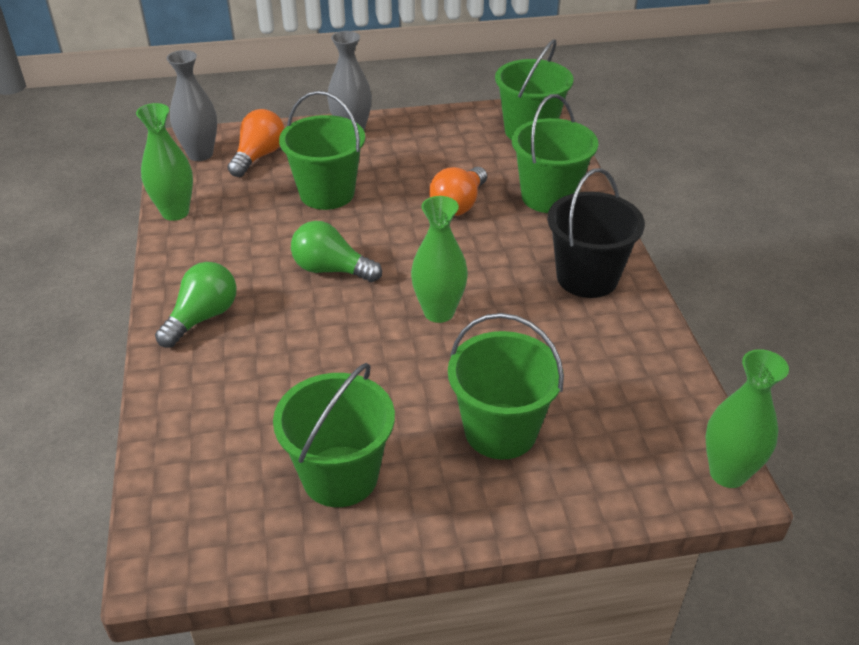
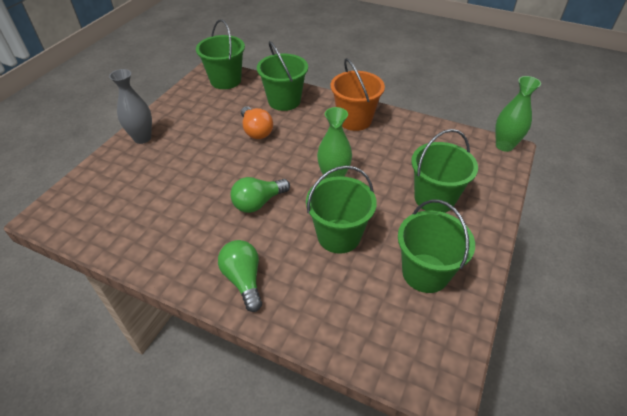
camera: 55 degrees left, 5 degrees up
(175, 212) = (120, 250): green vase -> none
(200, 154) = (72, 212): grey vase -> none
(259, 156) = (112, 186): orange light bulb -> none
(327, 193) = (187, 173): green bucket -> green bucket (339, 236)
(587, 278) = (354, 120): black bucket -> orange bucket

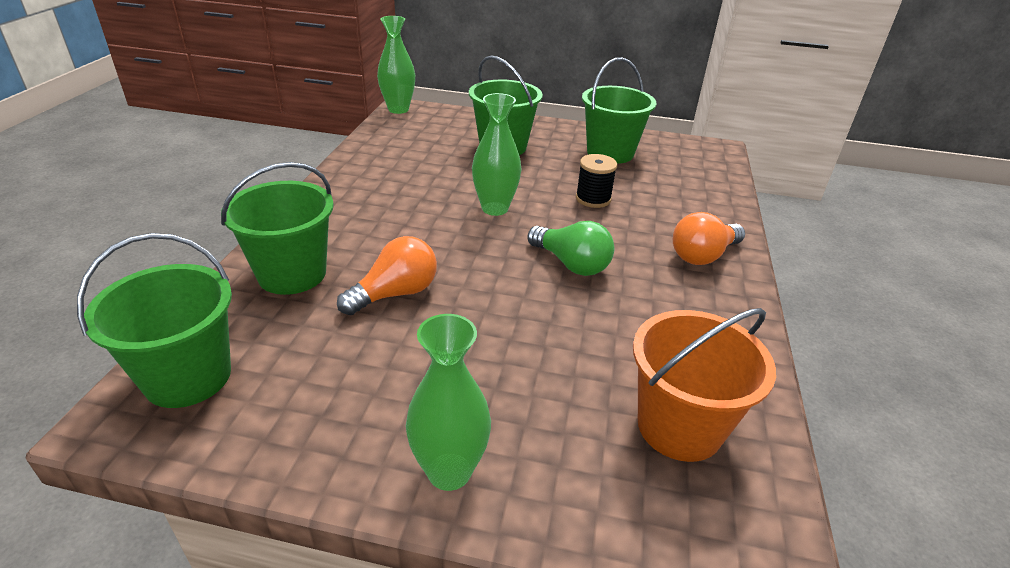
camera: 105 degrees left, 10 degrees down
(142, 138) = (449, 471): grey vase -> green vase
(243, 280) = (703, 255): green light bulb -> orange light bulb
(339, 236) = (593, 199): green bucket -> black spool
(354, 120) = (353, 199): orange bucket -> orange bucket (679, 426)

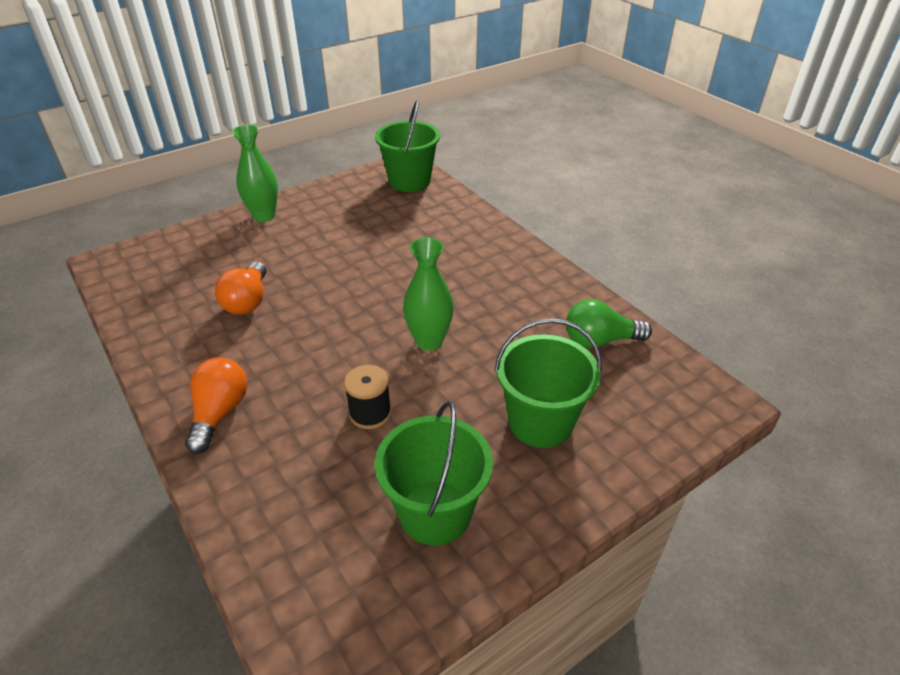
camera: 135 degrees right, 5 degrees up
(292, 274) = (456, 226): green bucket -> none
(395, 294) = (390, 250): orange light bulb -> orange light bulb (248, 301)
(398, 109) = (720, 394): green vase -> none
(571, 264) = (316, 333): green light bulb -> green light bulb (599, 340)
(679, 426) = (171, 283): orange bucket -> none

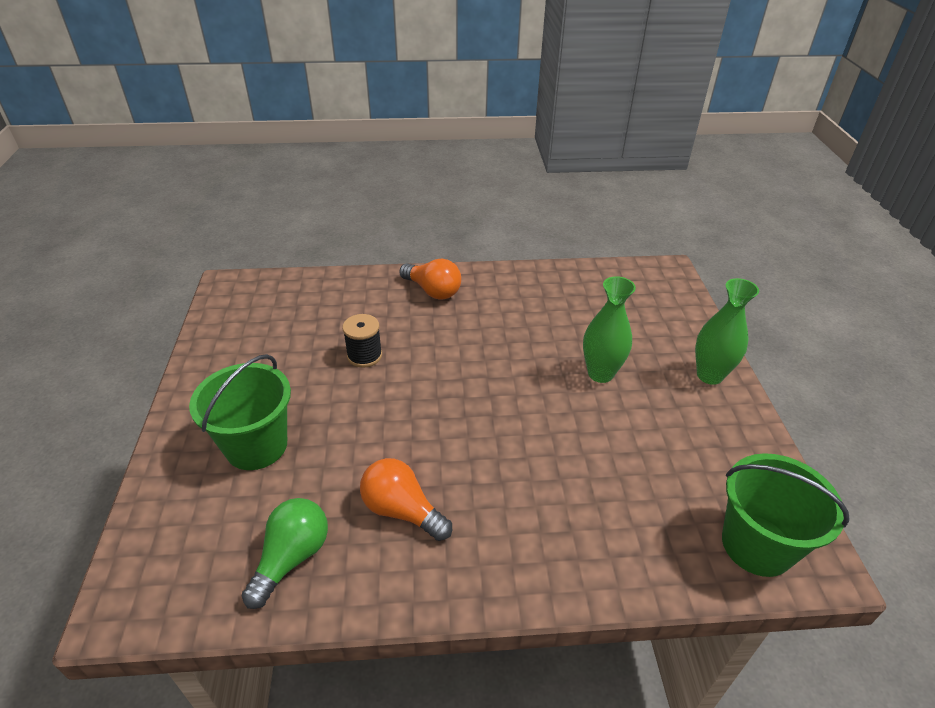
camera: 120 degrees right, 0 degrees up
(248, 301) = (555, 330): orange light bulb -> orange light bulb (402, 510)
(429, 341) = (411, 420): green vase -> green vase (600, 373)
(435, 512) = (254, 354): green bucket -> none

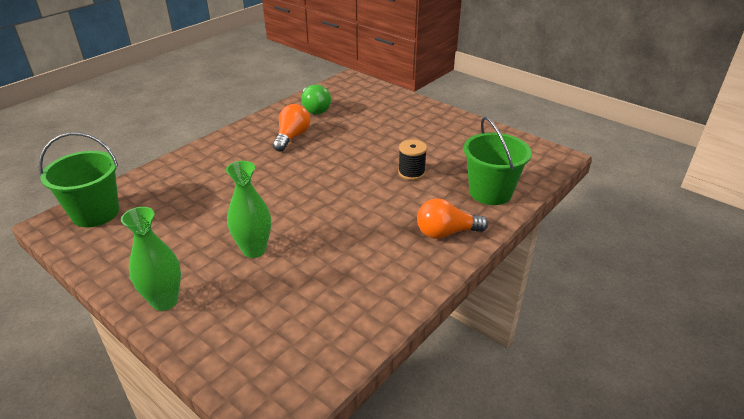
camera: 135 degrees right, 5 degrees down
(256, 446) = (388, 121): green bucket -> green bucket (490, 192)
(402, 510) = (292, 137): orange light bulb -> orange light bulb turned 60 degrees counterclockwise

